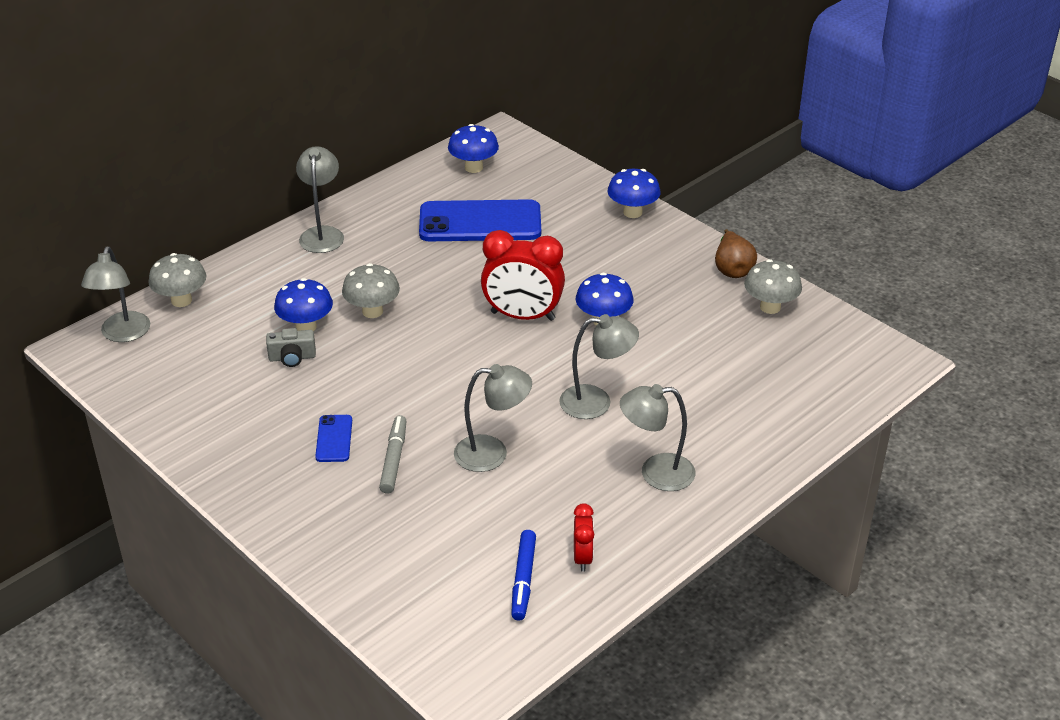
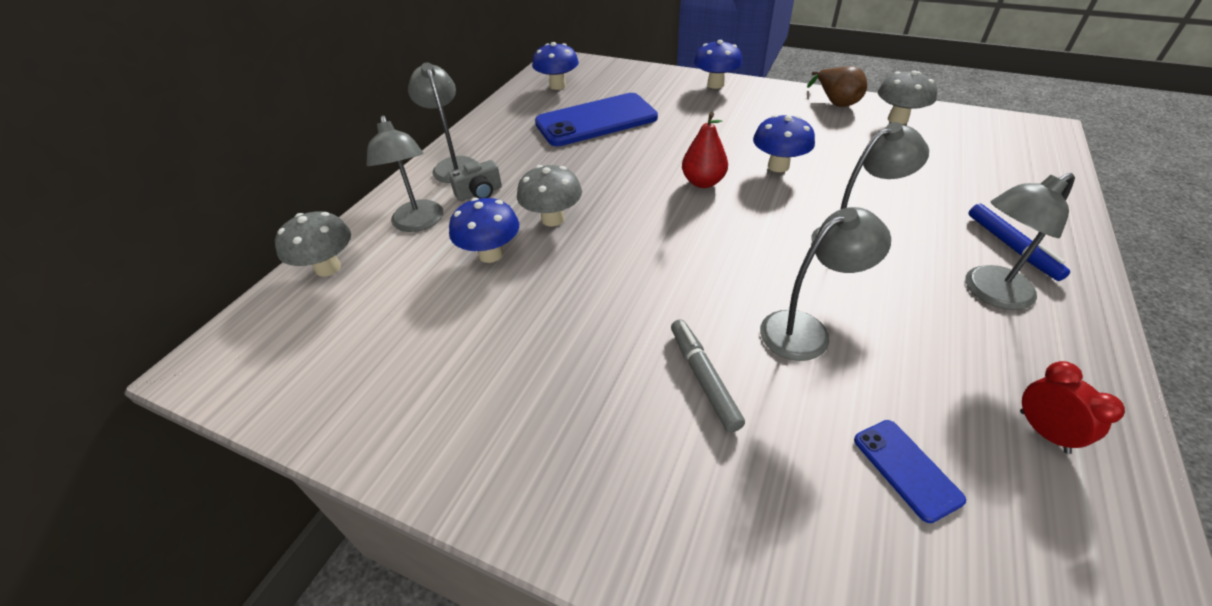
camera: 20 degrees left, 5 degrees up
(123, 334) = (265, 329): grey lamp -> grey lamp (419, 223)
(292, 357) = (495, 292): grey camera -> grey camera (479, 193)
(334, 439) = (611, 377): blue phone -> blue phone (906, 469)
(522, 316) = (703, 182): red clock -> red pear
(523, 580) = (1017, 498): blue marker -> blue marker (1011, 247)

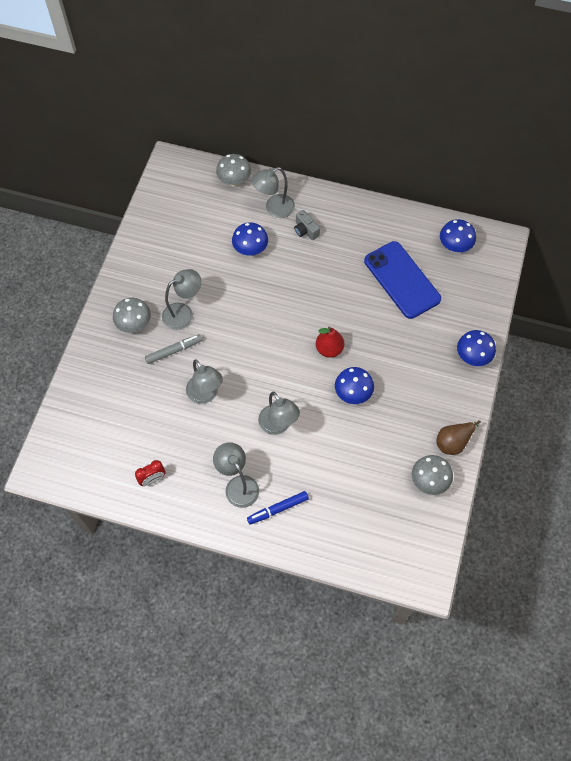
camera: 80 degrees right, 20 degrees up
(454, 165) = (334, 209): grey lamp -> grey lamp (183, 313)
(552, 219) = (283, 273): grey mushroom -> grey mushroom (134, 324)
(906, 469) = (133, 422): blue phone -> none

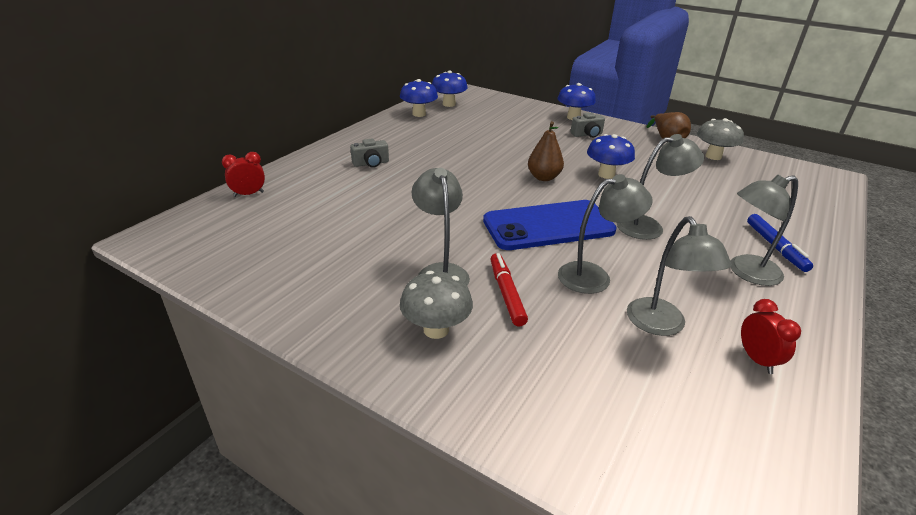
camera: 75 degrees left, 30 degrees down
(174, 351) = (506, 293): grey marker -> red marker
(234, 181) = (249, 194): grey mushroom -> red clock
(250, 249) = (369, 201): blue mushroom -> blue mushroom (419, 114)
(274, 209) = (321, 176): grey lamp -> grey lamp (661, 325)
(329, 349) = (543, 177): red pear -> brown pear
(402, 280) = (472, 129): blue phone -> blue phone (548, 226)
(433, 372) = (587, 134): none -> grey camera

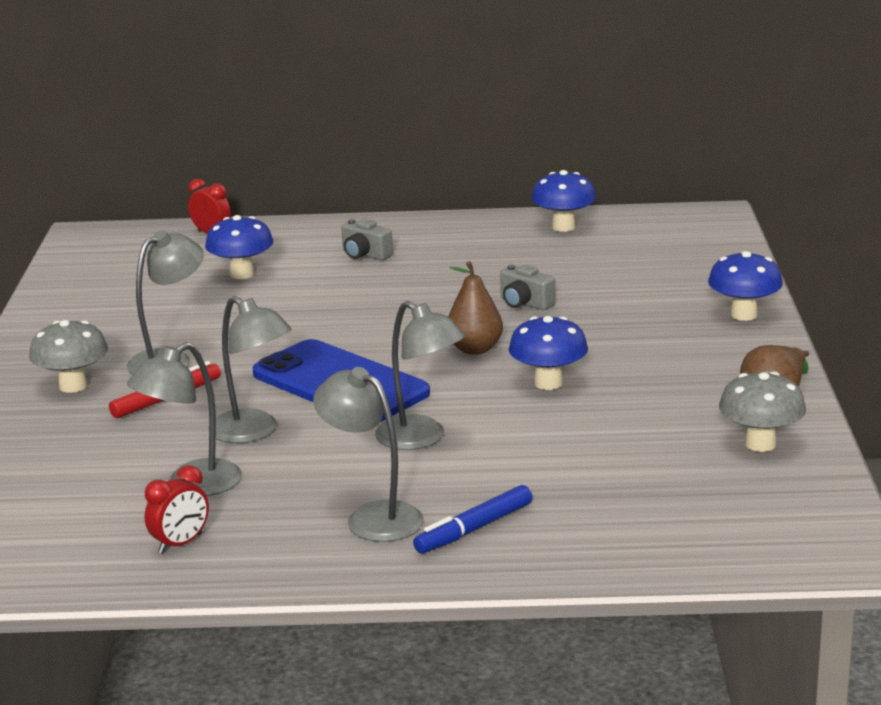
camera: 60 degrees right, 10 degrees down
(449, 104) = (636, 230): blue mushroom -> blue mushroom (242, 274)
(587, 134) = (684, 340): grey camera -> grey camera (525, 303)

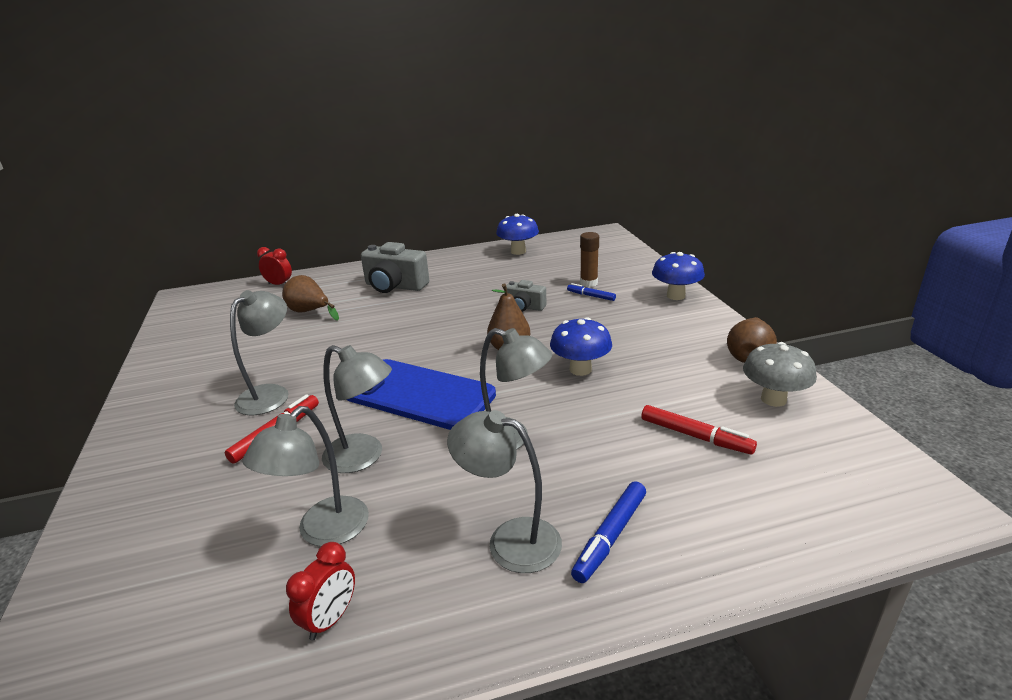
camera: 15 degrees left, 5 degrees up
(73, 386) = (189, 434): grey mushroom -> none
(242, 274) = (310, 312): blue mushroom -> brown pear
(365, 255) = (395, 286): grey camera -> grey camera, size x1.74
(625, 300) = (591, 296): none -> blue marker
(633, 464) = (695, 436): none -> red marker
(634, 283) = (588, 283): none -> brown glue stick

